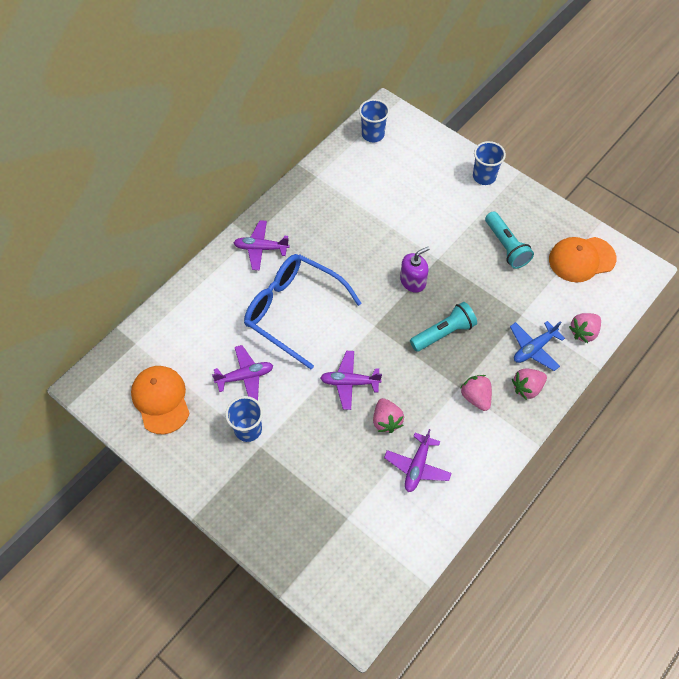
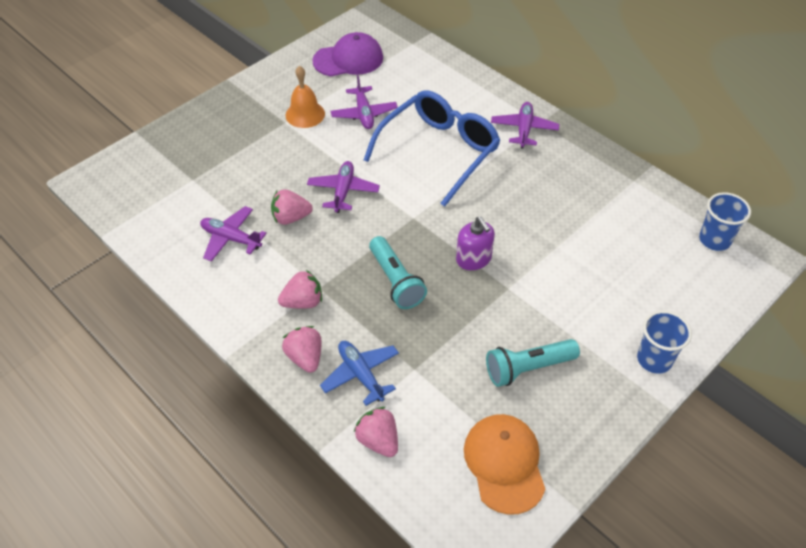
camera: 95 degrees right, 10 degrees down
(161, 400) = (348, 59): orange cap -> purple cap
(248, 429) = (305, 114): blue cup -> orange bell

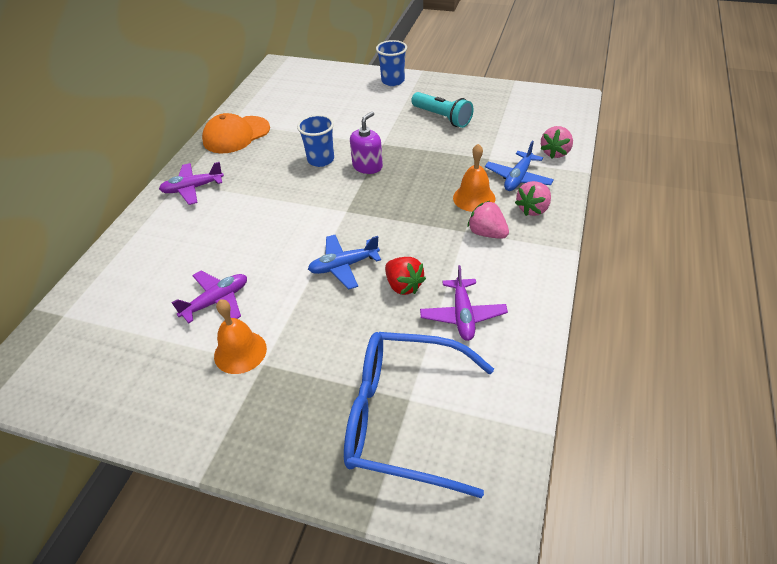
camera: 115 degrees left, 5 degrees down
(291, 218) = (403, 286): pink strawberry -> red strawberry
(343, 191) = (343, 266): purple plane -> blue plane
(348, 59) = (113, 361): purple cap -> none
(359, 319) = (474, 198): none -> orange bell
(396, 281) = (421, 194): turquoise flashlight -> none
(438, 152) = (251, 227): blue glasses -> blue glasses (405, 418)
(504, 464) = (516, 106): orange cap -> orange cap (236, 135)
(714, 240) = (274, 82): blue cup -> blue cup (321, 160)

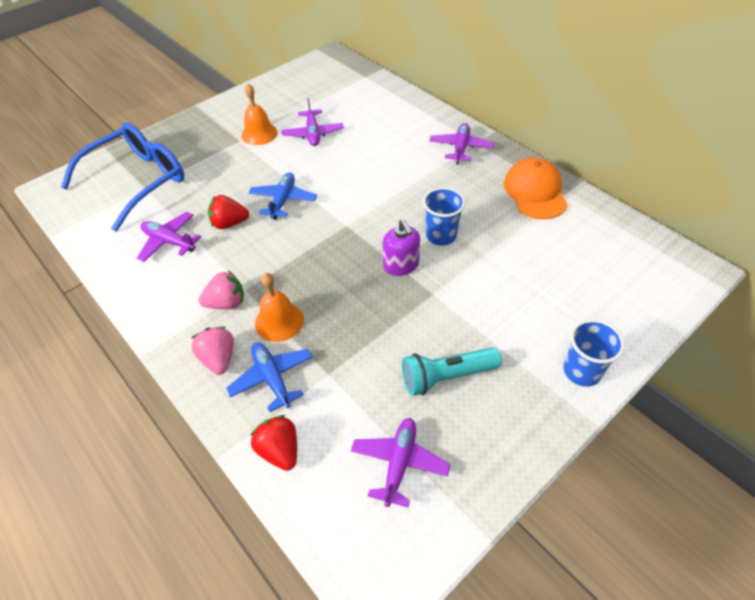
camera: 120 degrees right, 5 degrees up
(511, 113) = (399, 463): none -> purple plane
(555, 152) = (280, 450): pink strawberry -> red strawberry

